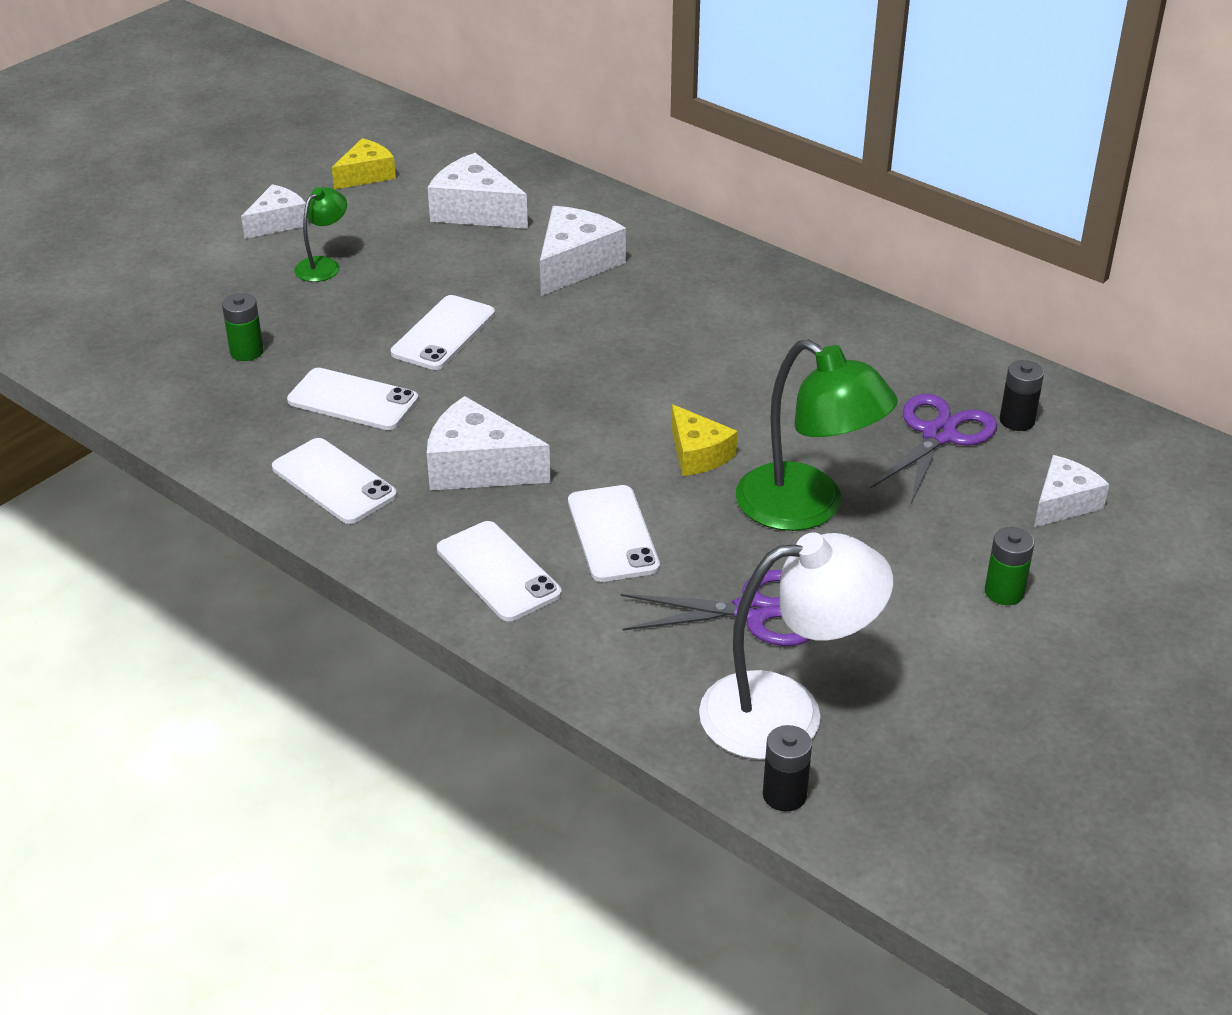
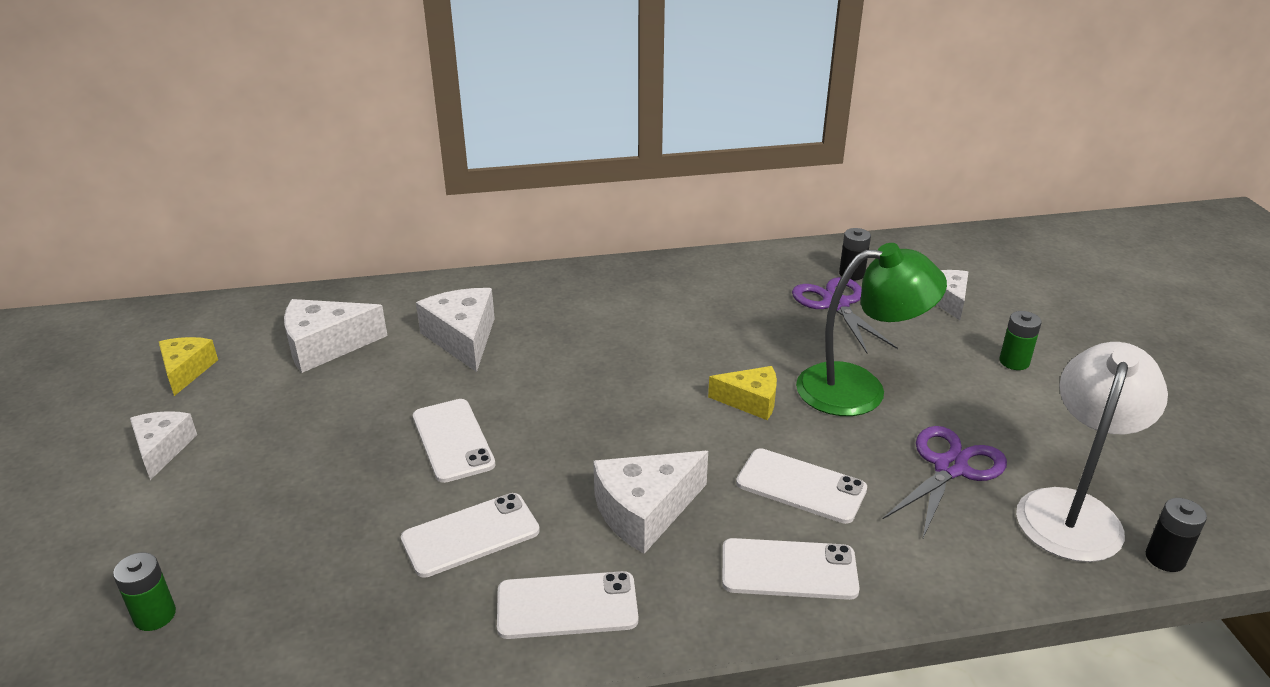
camera: 50 degrees left, 5 degrees down
(247, 352) = (312, 564): green battery -> green battery (155, 615)
(323, 265) = (265, 455): green lamp -> none

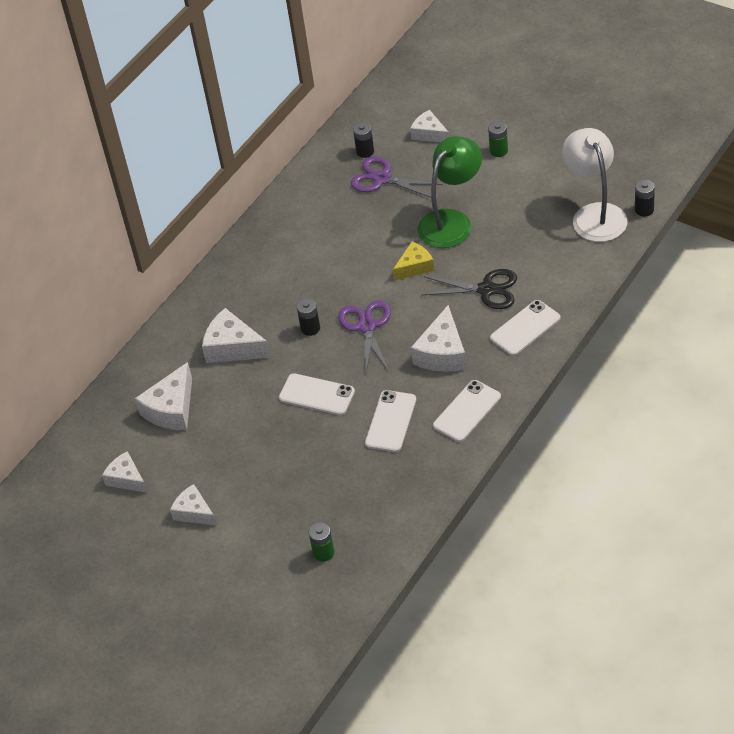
camera: 40 degrees left, 15 degrees up
(186, 371) = (126, 479): yellow cheese -> white cheese
(554, 376) = (310, 328): none -> black battery
(801, 486) = (486, 290): white phone -> black scissors
(950, 468) = (532, 232): purple scissors -> purple scissors (367, 326)

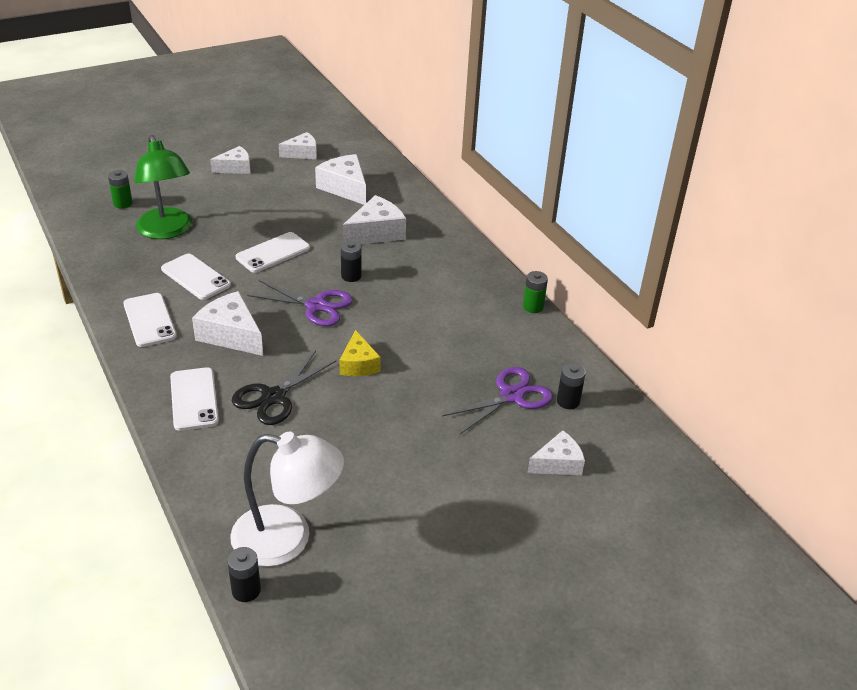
camera: 110 degrees right, 10 degrees down
(451, 221) = (396, 417): green lamp -> green lamp (167, 231)
(498, 151) = (476, 508): green battery -> green battery (533, 307)

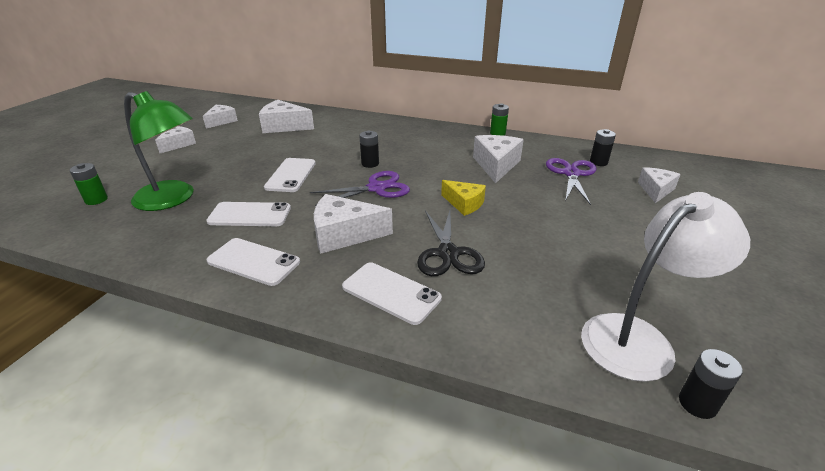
camera: 40 degrees left, 5 degrees down
(376, 232) = (345, 138): white cheese -> white cheese (496, 165)

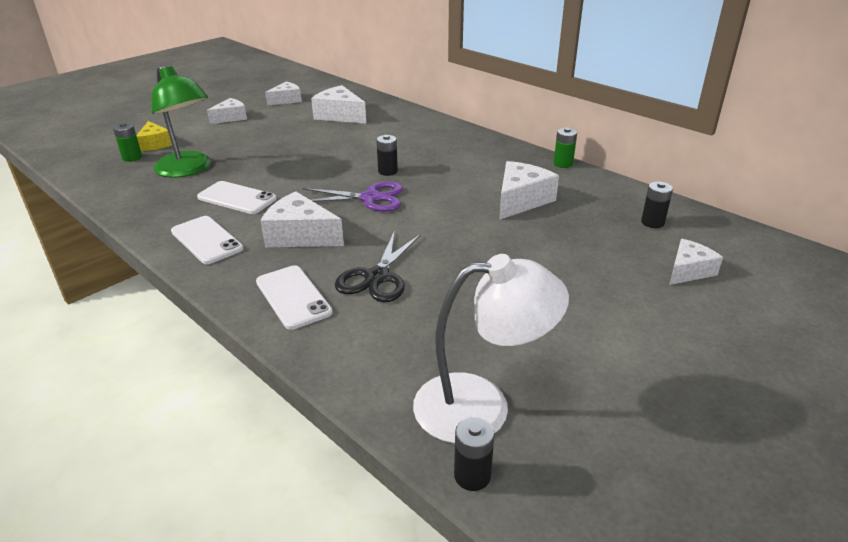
camera: 25 degrees right, 0 degrees up
(291, 175) = (303, 168): white phone -> none
(464, 204) = (442, 233): yellow cheese -> yellow cheese (155, 144)
(571, 174) = (601, 229): purple scissors -> none

